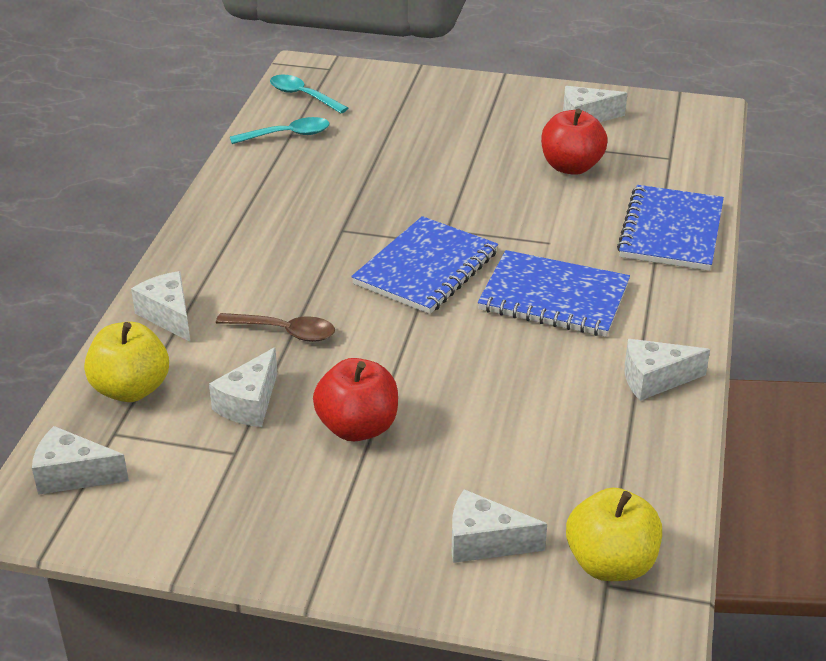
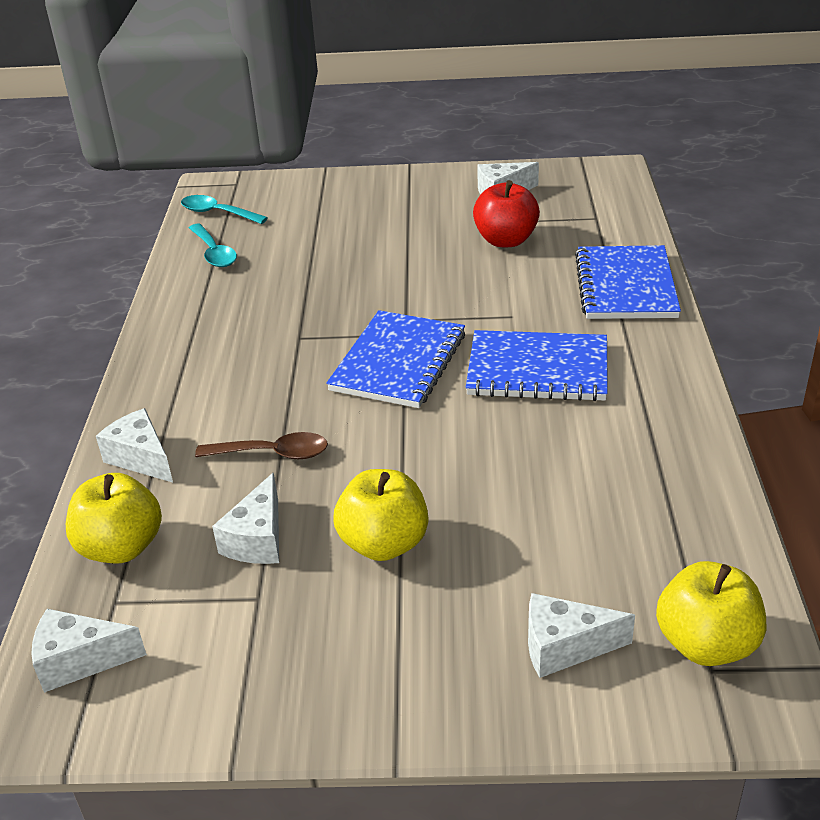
camera: 10 degrees left, 0 degrees up
(287, 135) = (214, 253): turquoise spoon -> turquoise spoon turned 90 degrees clockwise
(357, 427) = (384, 543): red apple -> yellow apple
(654, 380) = (670, 436): white cheese -> none

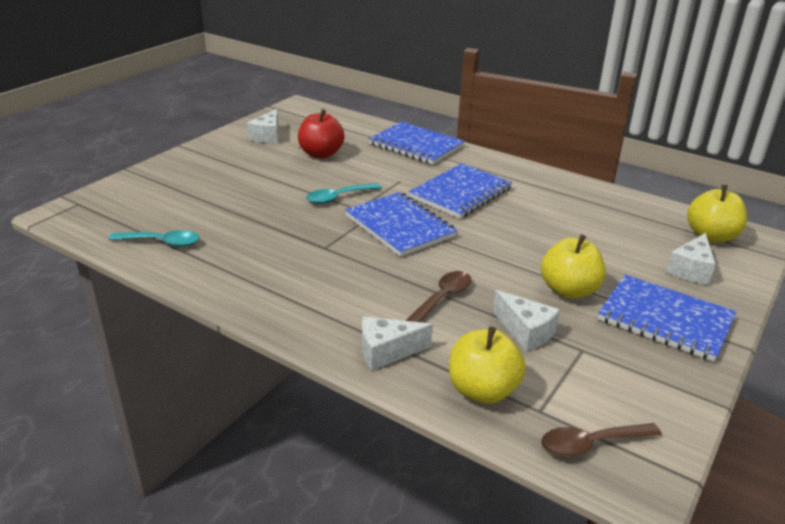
camera: 60 degrees left, 5 degrees down
(80, 660) = (591, 444): white cheese -> brown spoon
(218, 213) = (107, 223): turquoise spoon -> turquoise spoon (338, 197)
(393, 654) = (665, 319): none -> blue notebook

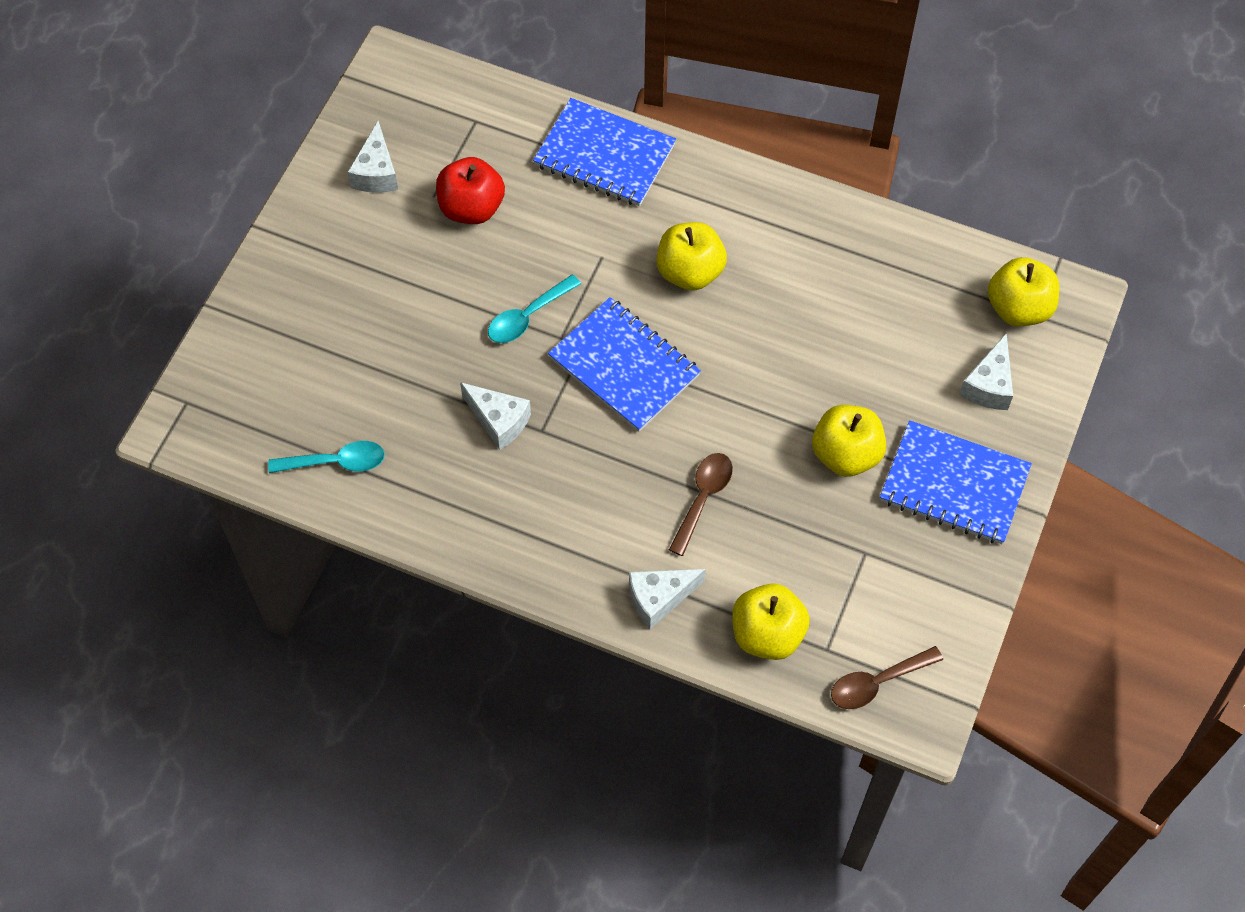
camera: 10 degrees left, 30 degrees up
(460, 193) = (690, 272): blue notebook -> yellow apple
(525, 331) = (802, 536): white cheese -> white cheese (499, 421)

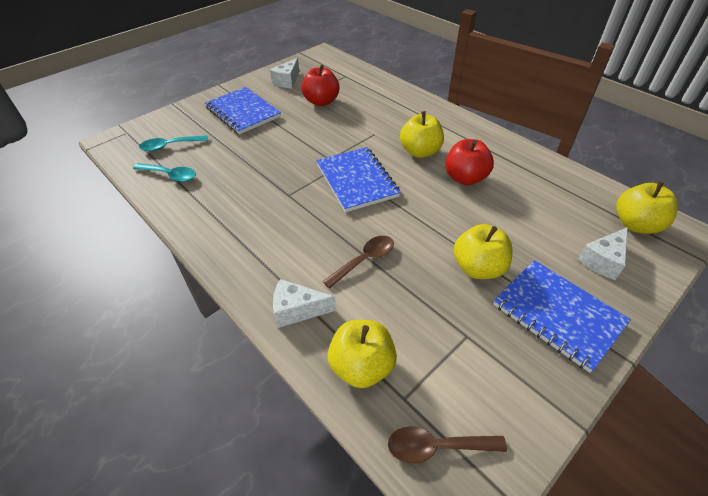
camera: 25 degrees right, 15 degrees down
(499, 421) = (269, 183): white cheese -> none
(528, 316) = (318, 146): turquoise spoon -> turquoise spoon (170, 146)
(604, 155) = (401, 99): blue notebook -> blue notebook (243, 112)
(776, 303) = (465, 178): none -> red apple

